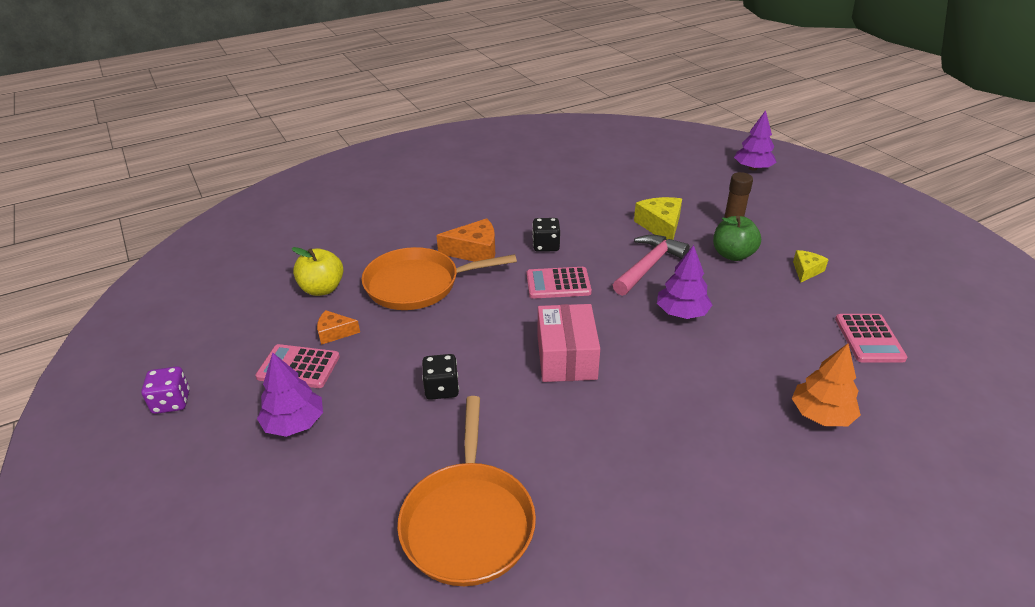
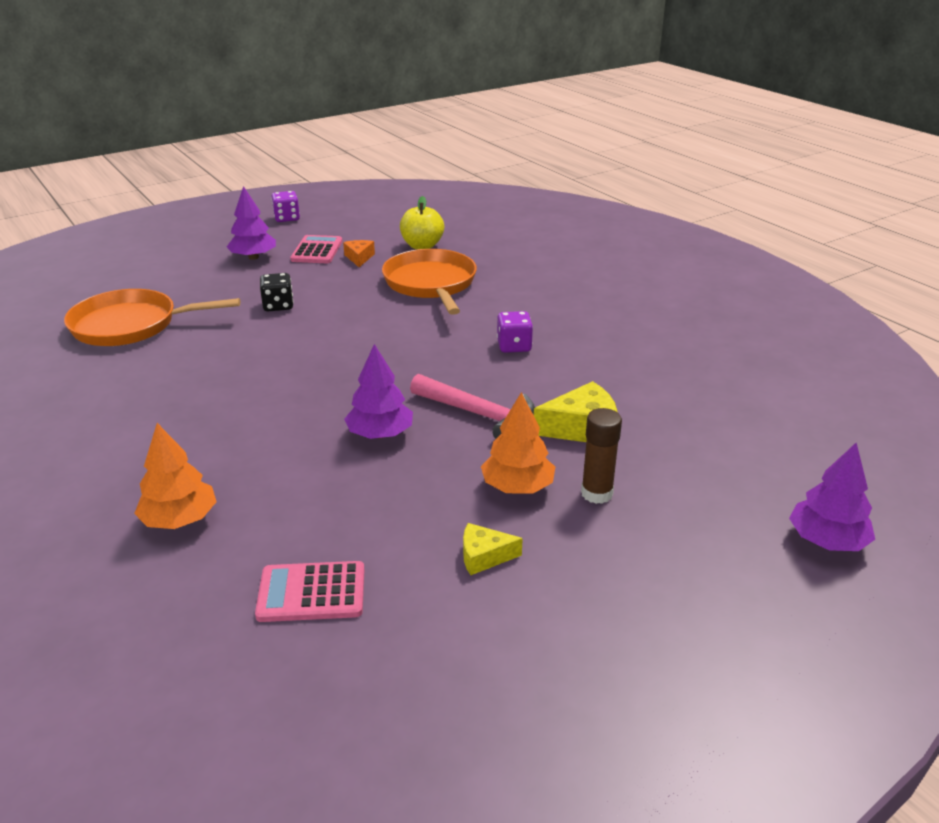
camera: 85 degrees right, 5 degrees down
(475, 251) = (495, 307): orange cheese -> none
(546, 246) = (514, 346): black dice -> purple dice
(558, 284) = (436, 355): pink calculator -> none
(566, 357) = (310, 361): pink box -> none
(733, 255) = (517, 487): green apple -> orange tree
(806, 270) = (484, 556): yellow cheese -> yellow cheese turned 150 degrees clockwise

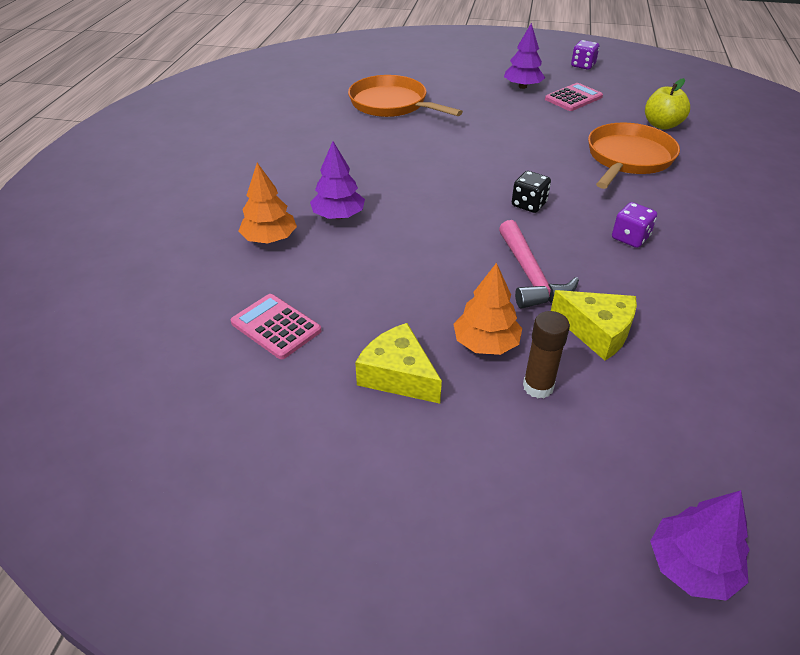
camera: 45 degrees right, 10 degrees up
(278, 306) = (494, 128): black dice -> black dice (529, 204)
(359, 258) = (598, 115): orange cheese -> none
(380, 434) = (444, 251): purple tree -> purple tree (338, 216)
(484, 556) = (398, 375): yellow cheese -> yellow cheese, size x1.66

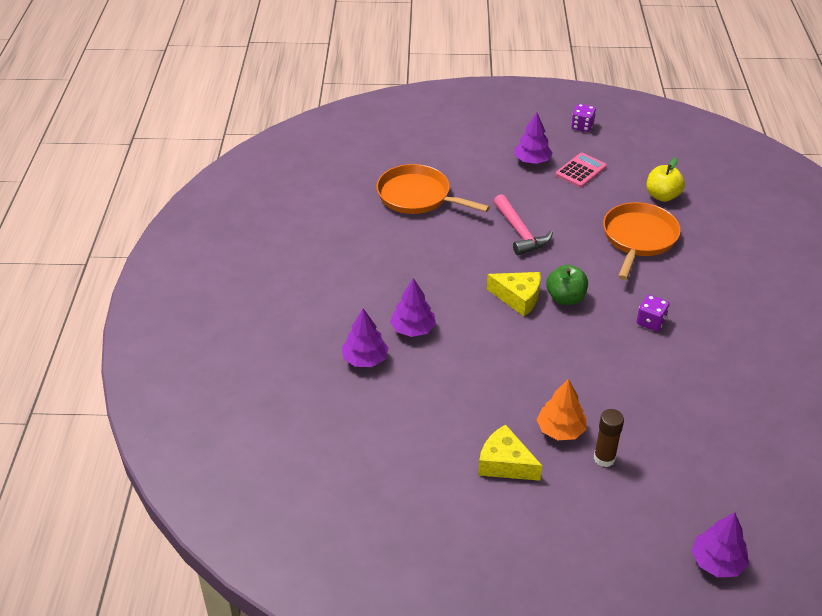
camera: 10 degrees left, 0 degrees up
(270, 239) = (365, 359): orange tree -> purple tree
(276, 327) = (402, 437): pink calculator -> none
(529, 204) = (565, 298): black dice -> green apple
(530, 275) = (580, 367): pink hammer -> pink hammer (520, 232)
(597, 331) = (638, 409): yellow cheese -> yellow cheese (518, 298)

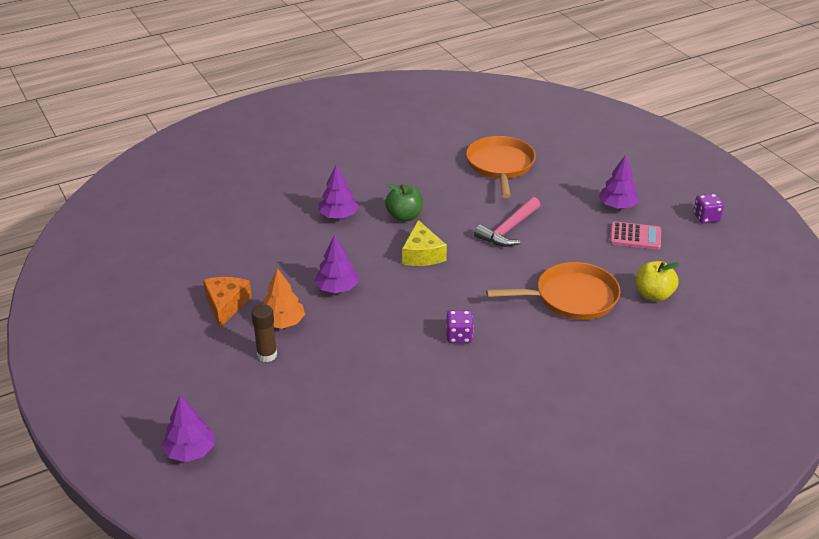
camera: 60 degrees right, 5 degrees down
(365, 359) = (287, 206): purple tree -> purple tree (337, 288)
(505, 463) = (226, 305): yellow cheese -> orange cheese
(565, 298) = (445, 279): green apple -> green apple (404, 216)

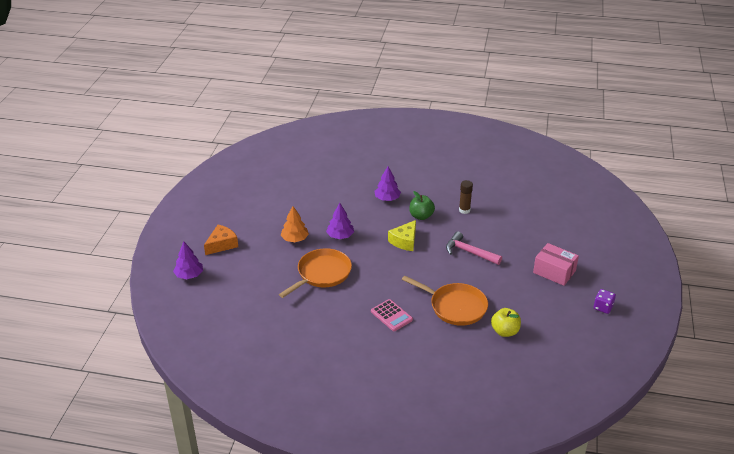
camera: 40 degrees right, 0 degrees up
(226, 305) = (280, 217): orange cheese -> orange cheese (222, 244)
(267, 355) = (269, 251): brown glue stick -> brown glue stick (464, 210)
(459, 336) = (369, 293): purple dice -> none
(500, 165) = (513, 214): orange pan -> orange pan (322, 274)
(508, 230) = (469, 252): pink hammer -> pink hammer turned 45 degrees clockwise
(617, 206) = (554, 272): purple tree -> pink box
(635, 236) = (540, 294): pink calculator -> pink calculator (391, 315)

